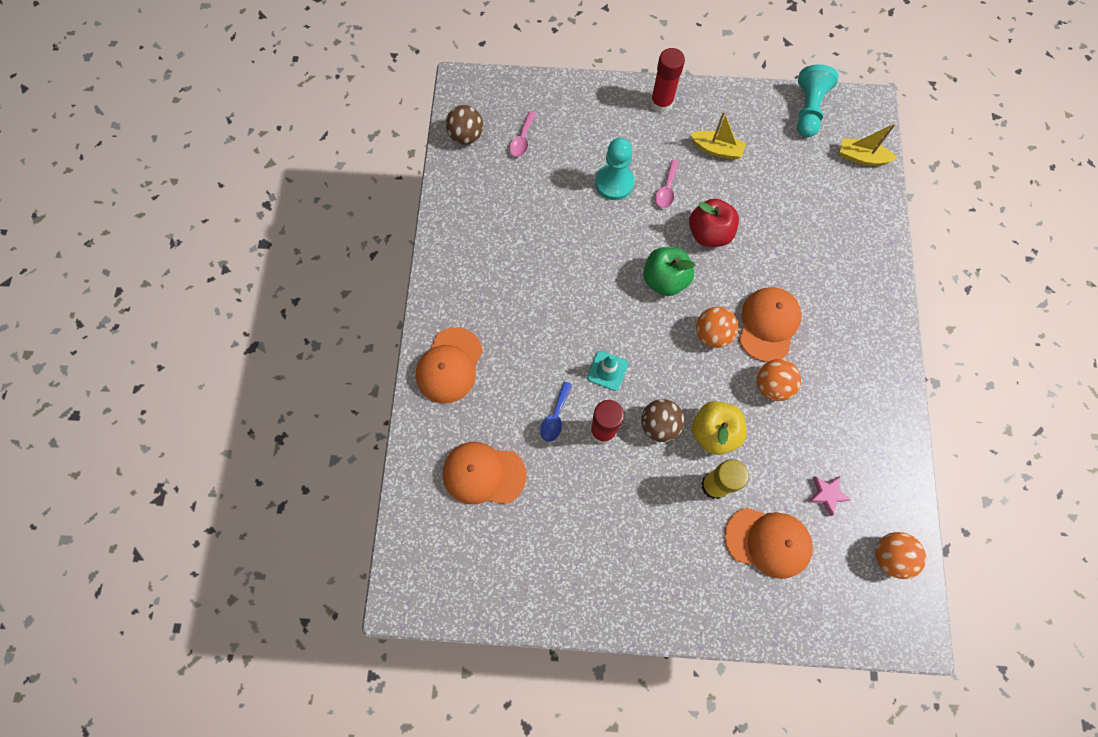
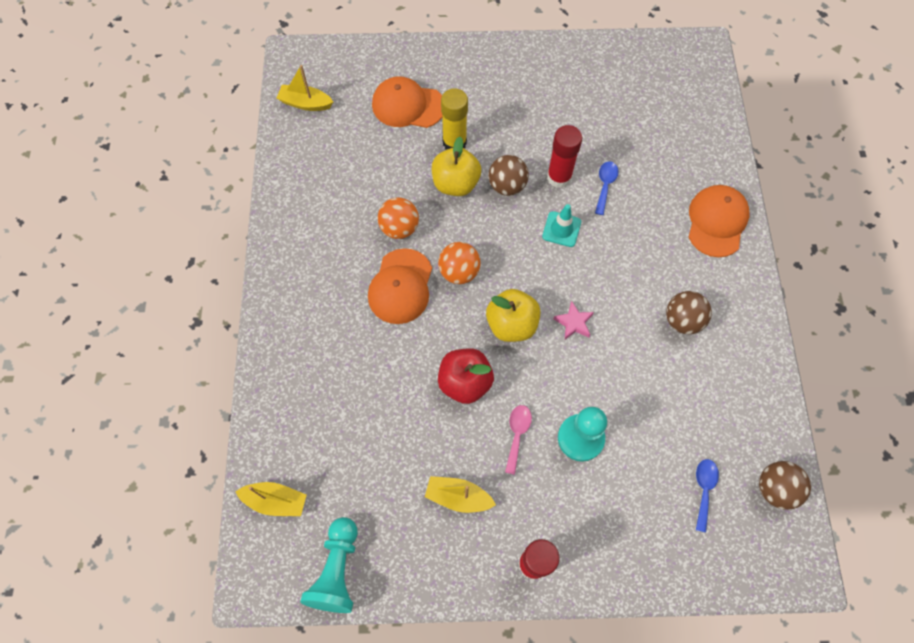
camera: 175 degrees right, 5 degrees down
(483, 474) = (660, 136): orange cap -> none
(507, 271) = (682, 320): none -> brown ball
(522, 140) = (704, 490): pink spoon -> blue spoon
(665, 280) = (511, 324): green apple -> yellow apple
(827, 494) = (354, 143): pink star -> pink star (573, 323)
(889, 556) = (305, 103): orange ball -> yellow boat

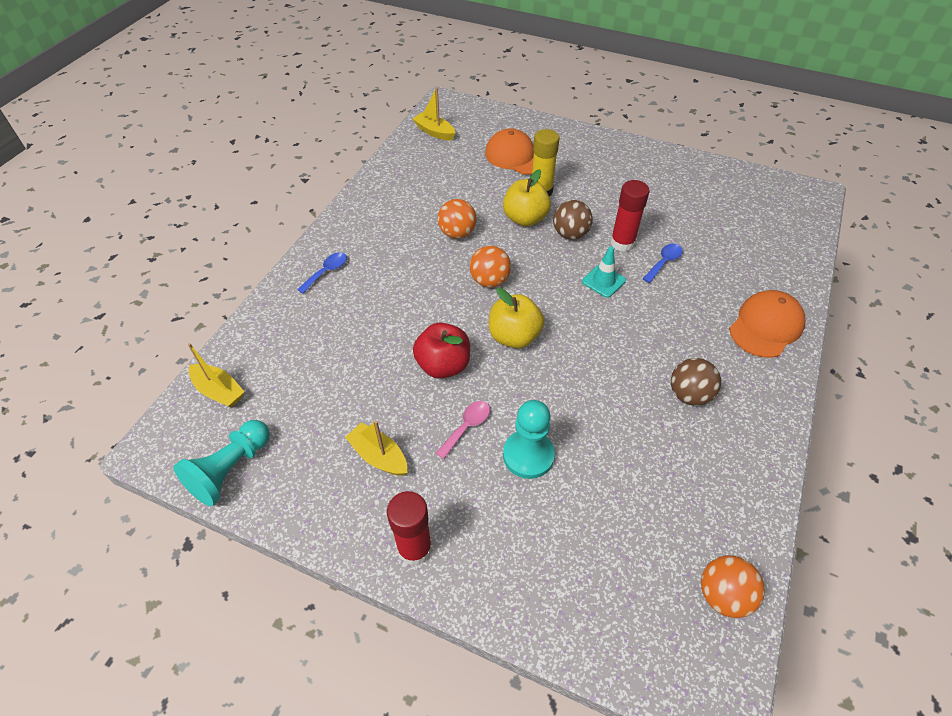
camera: 25 degrees right, 15 degrees down
(401, 286) = (432, 274): orange cap -> none
(573, 323) = (575, 356): pink star -> none
(704, 490) = (637, 559): blue spoon -> blue spoon (327, 272)
(775, 489) = (723, 595): brown ball -> orange ball

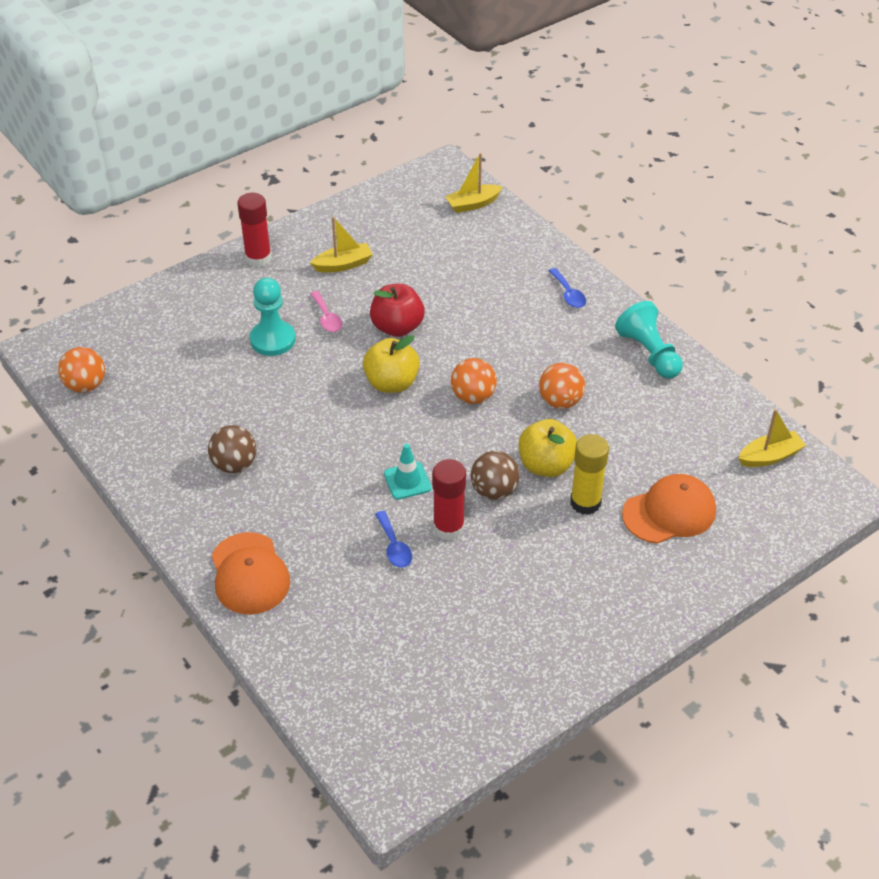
camera: 120 degrees right, 5 degrees down
(230, 469) = (395, 195): turquoise pawn -> turquoise pawn (649, 353)

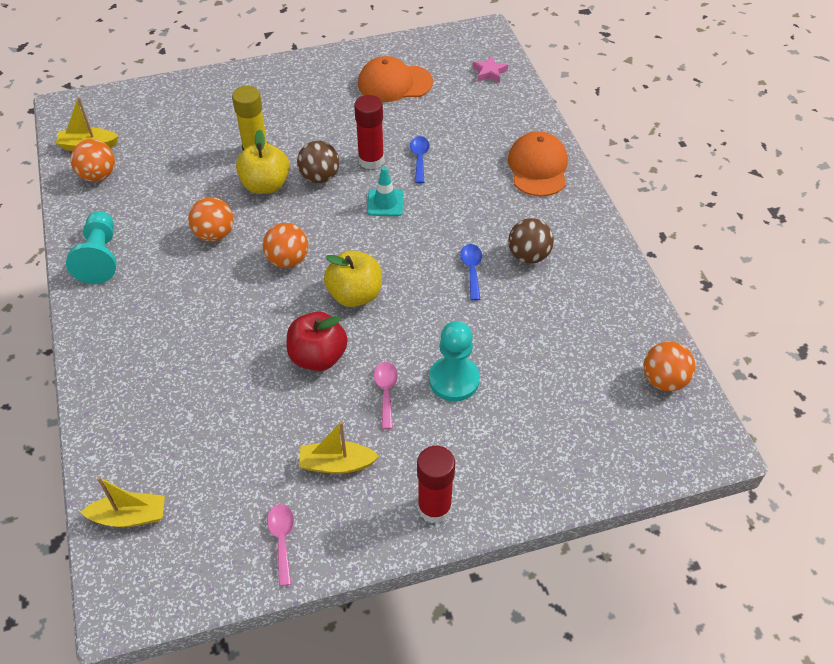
camera: 160 degrees left, 5 degrees up
(355, 711) = (489, 72): none -> pink star
(359, 218) = (282, 539): none -> pink spoon
(568, 294) = (120, 345): blue spoon -> blue spoon (472, 270)
(669, 512) = (199, 129): orange cap -> orange cap (394, 83)
(726, 427) = (98, 175): none -> orange ball

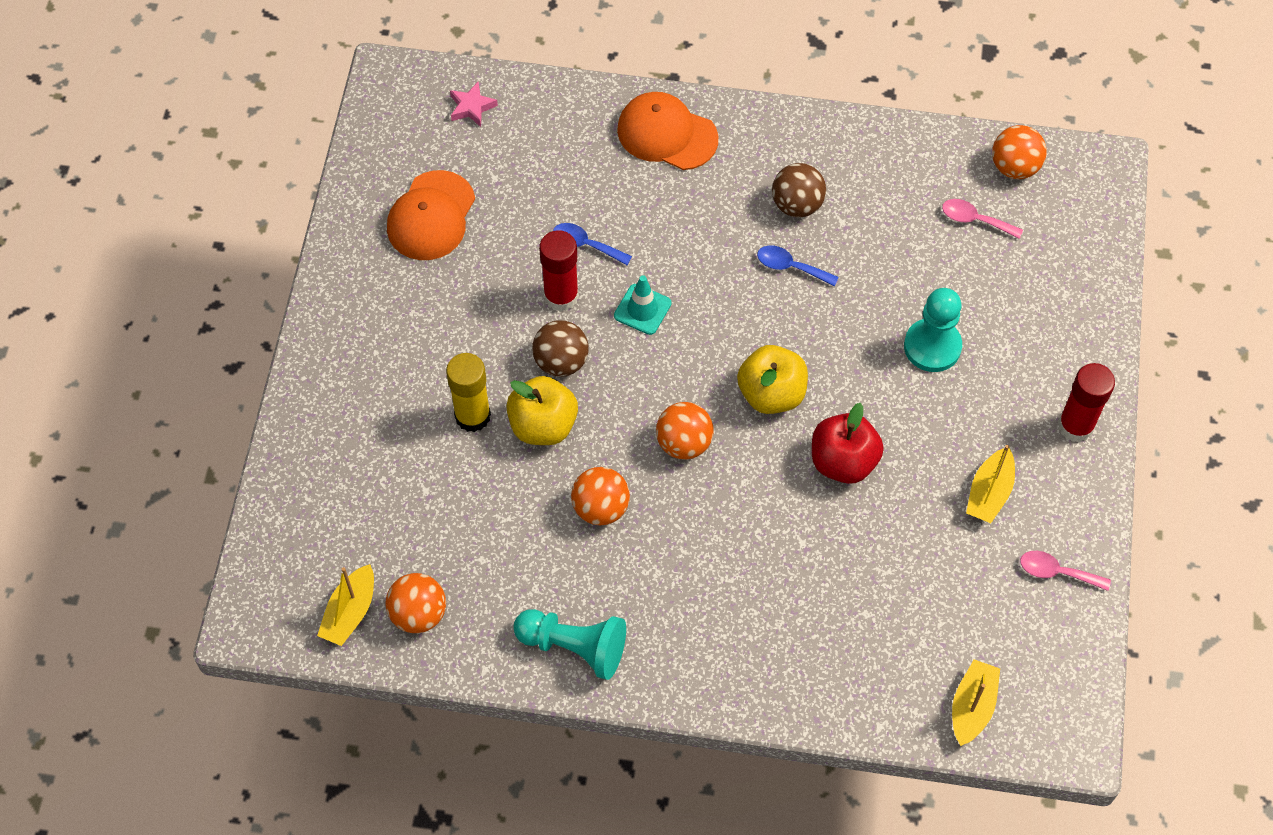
camera: 65 degrees left, 10 degrees up
(386, 391) = (919, 414): pink spoon -> pink spoon (975, 220)

